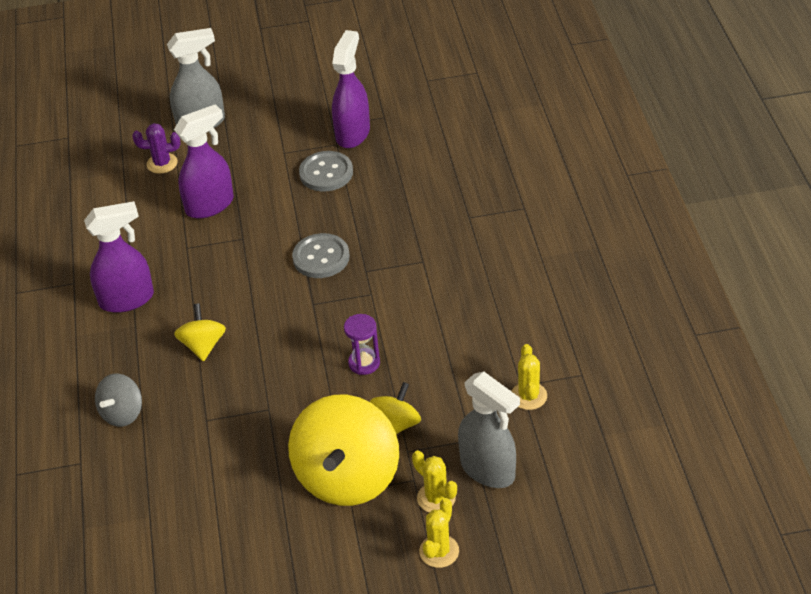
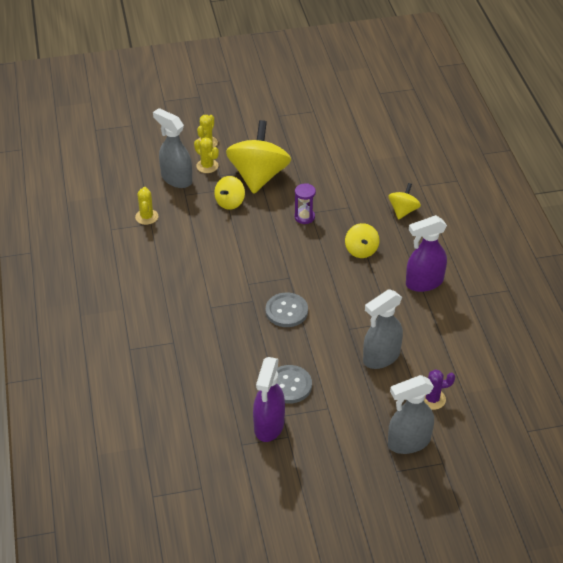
camera: 175 degrees right, 0 degrees up
(122, 413) = (403, 211): grey spinning top -> yellow spinning top
(210, 205) = (381, 357): purple spray bottle -> grey spray bottle
(364, 363) = (251, 238): purple hourglass -> purple hourglass (304, 217)

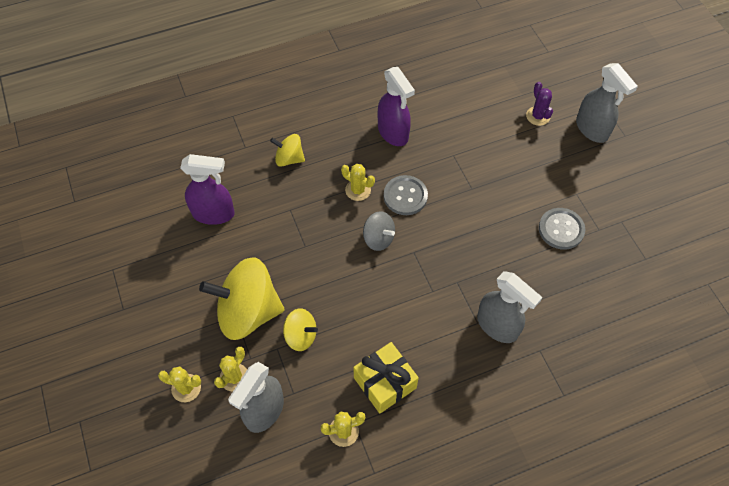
camera: 100 degrees left, 15 degrees up
(176, 243) = (385, 383): none -> yellow gift
(269, 426) = (616, 239): purple spray bottle -> purple spray bottle (214, 213)
(286, 311) = (463, 247): grey button -> grey button (405, 196)
(304, 217) = (314, 251): purple hourglass -> none
(308, 257) = (378, 238): none -> grey spinning top
(361, 250) = (358, 190): yellow spinning top -> yellow cactus
(381, 357) = (501, 158): grey spray bottle -> grey spray bottle (497, 326)

